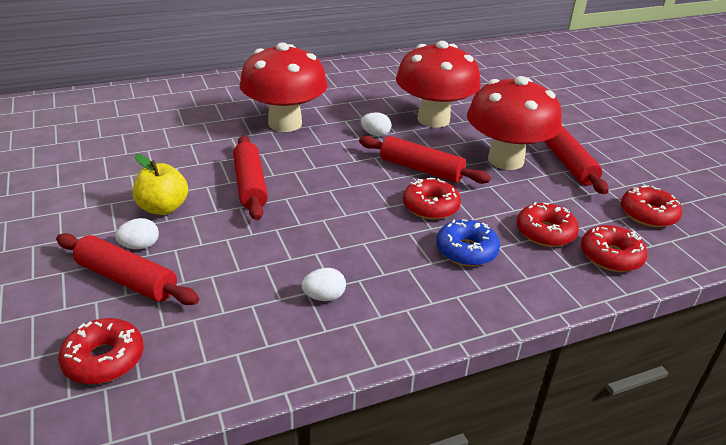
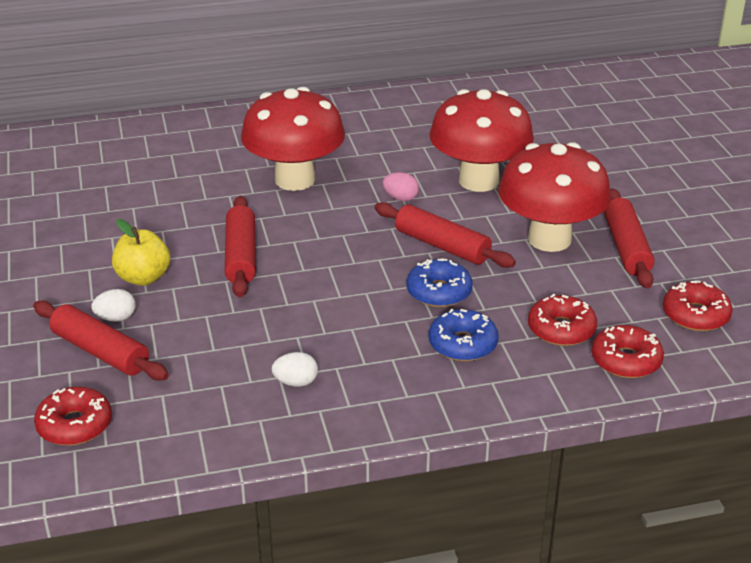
camera: 10 degrees right, 0 degrees up
(375, 134) = (400, 198): white egg -> pink egg
(430, 207) = (439, 292): red donut -> blue donut

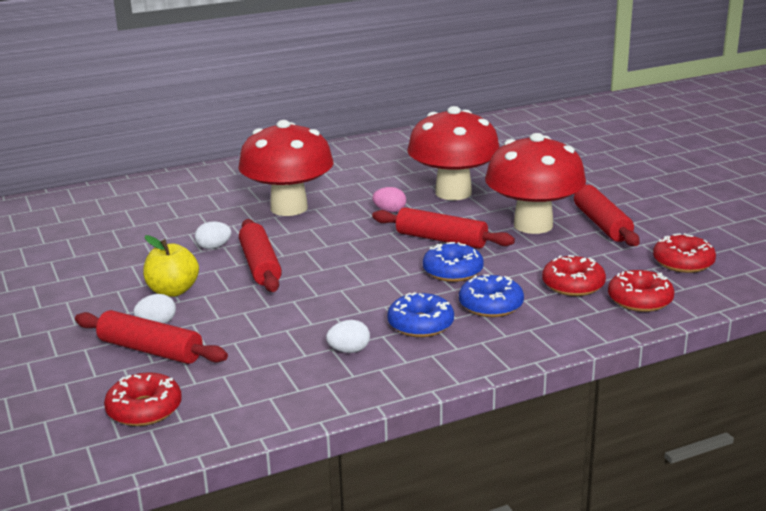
camera: 10 degrees left, 10 degrees down
(201, 224) = (214, 247): none -> white egg
(380, 359) = (420, 324): none -> blue donut

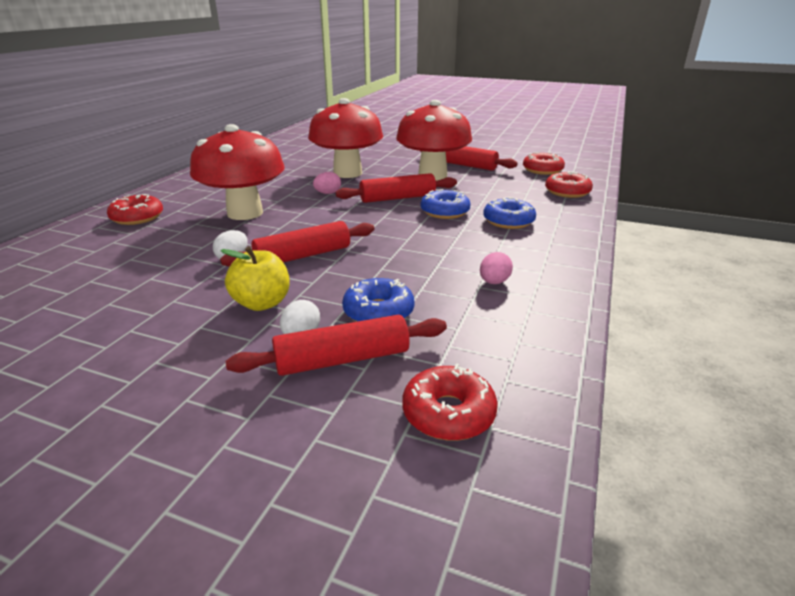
camera: 45 degrees left, 5 degrees up
(260, 265) = (303, 256): red rolling pin -> red rolling pin turned 60 degrees counterclockwise
(349, 351) = (494, 282): white egg -> pink egg
(420, 324) = (497, 247): blue donut -> blue donut (378, 312)
(573, 285) = (522, 196): red donut -> red donut (137, 217)

